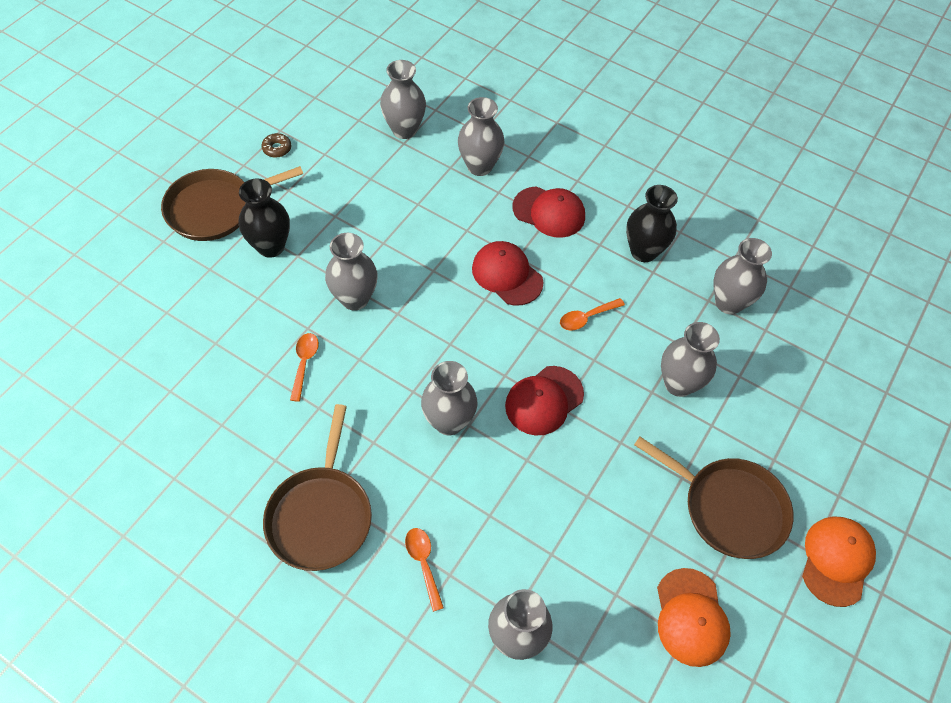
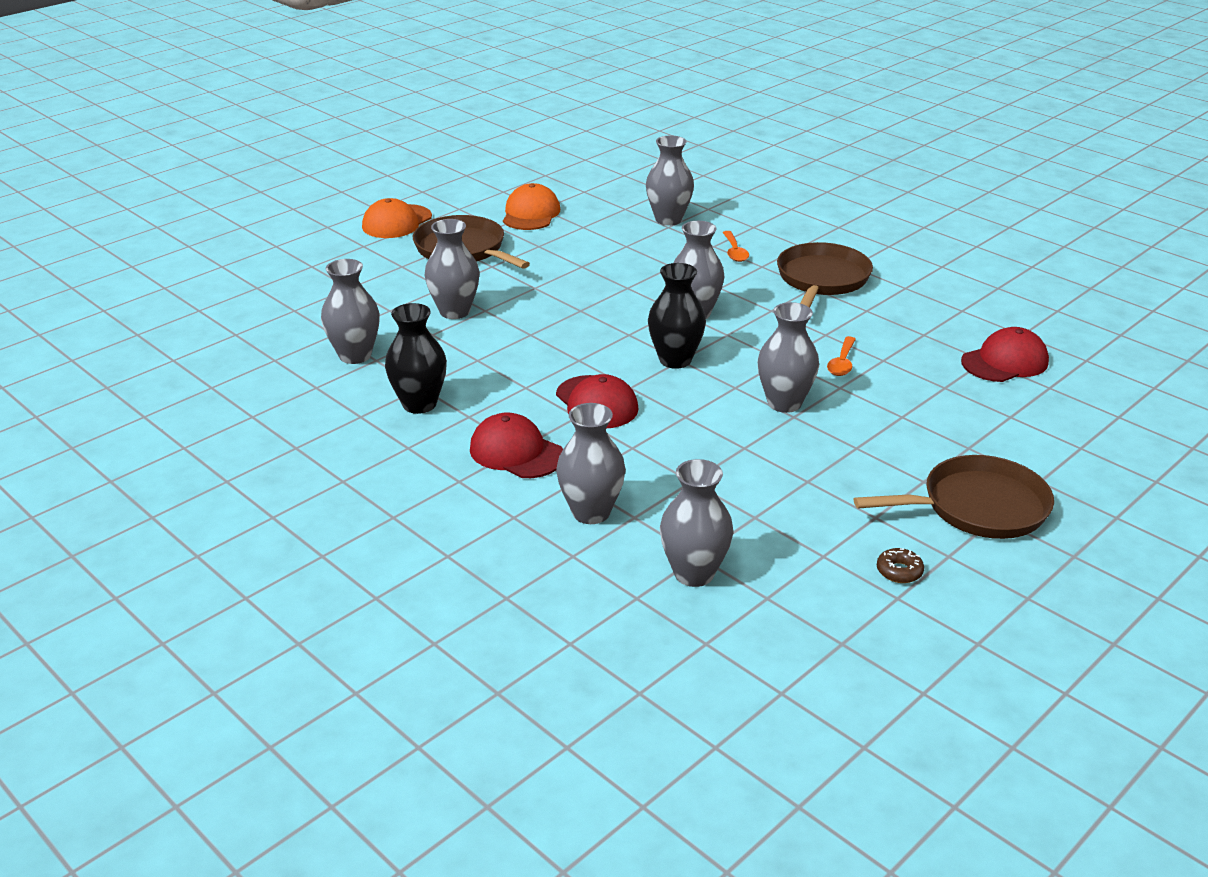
camera: 165 degrees left, 25 degrees down
(271, 246) = (892, 459): black vase -> black vase (675, 360)
(544, 400) = (595, 315): red cap -> red cap (1005, 362)
(586, 317) = (521, 361): orange spoon -> none

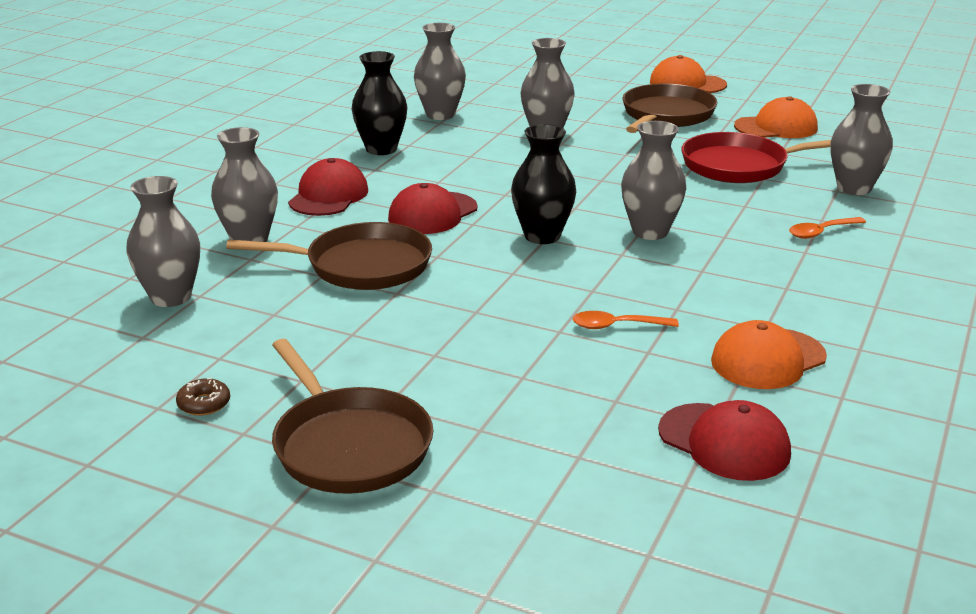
camera: 70 degrees right, 5 degrees down
(596, 248) = (739, 166): none -> red pan
(784, 403) = (499, 303): grey vase -> none
(822, 279) = (813, 291): brown pan -> brown pan (362, 266)
(908, 320) = (768, 359): none -> orange cap

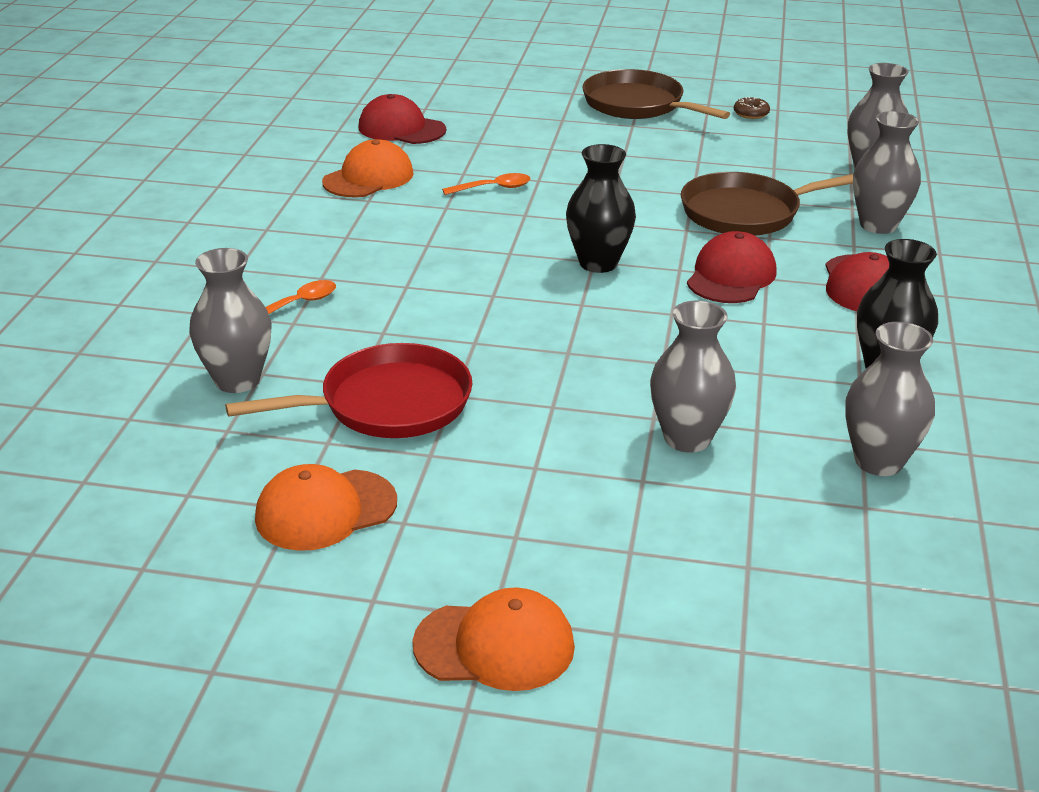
camera: 165 degrees right, 5 degrees up
(650, 232) = (487, 282): grey vase -> none
(666, 115) = (515, 518): brown pan -> none

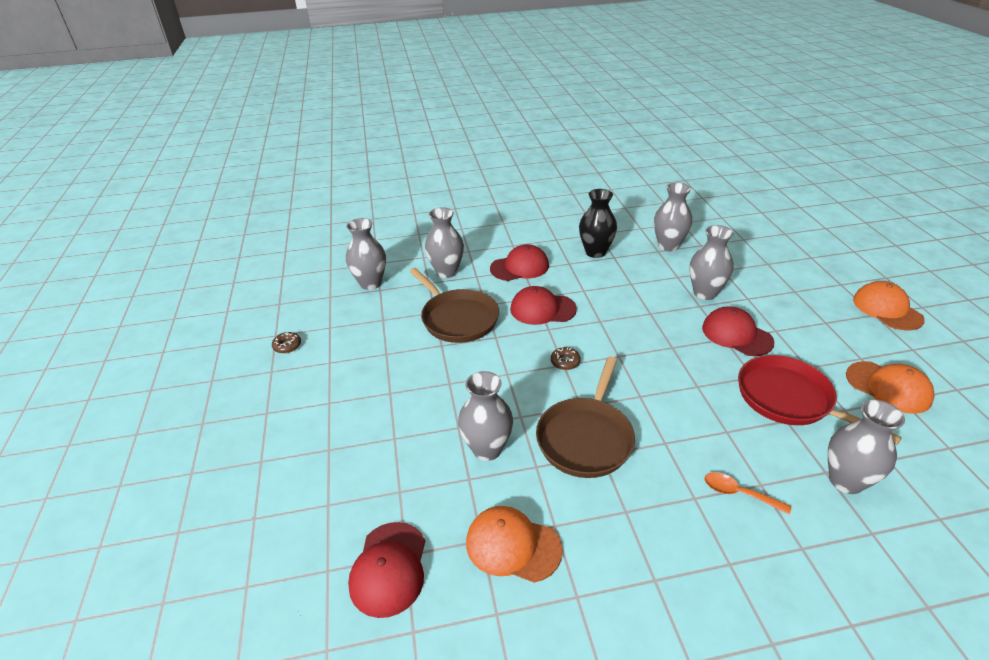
camera: 110 degrees left, 5 degrees up
(493, 188) = (487, 449): orange spoon -> grey vase
(553, 421) = (736, 335): none -> red cap
(598, 263) = (565, 362): black vase -> brown donut
(637, 104) = (282, 410): brown pan -> brown pan (586, 438)

